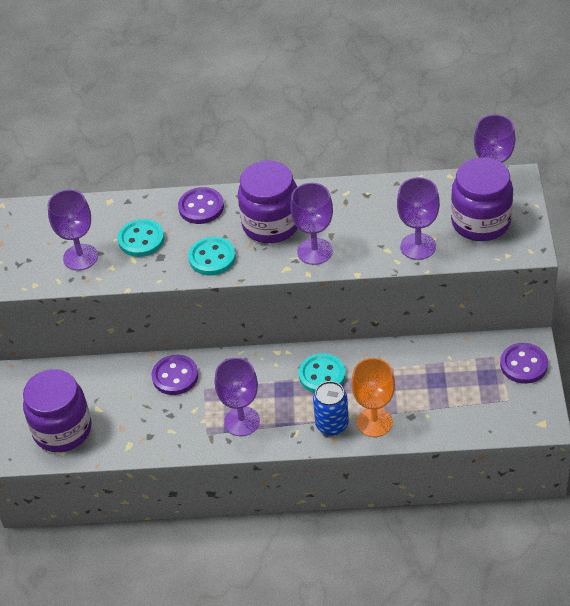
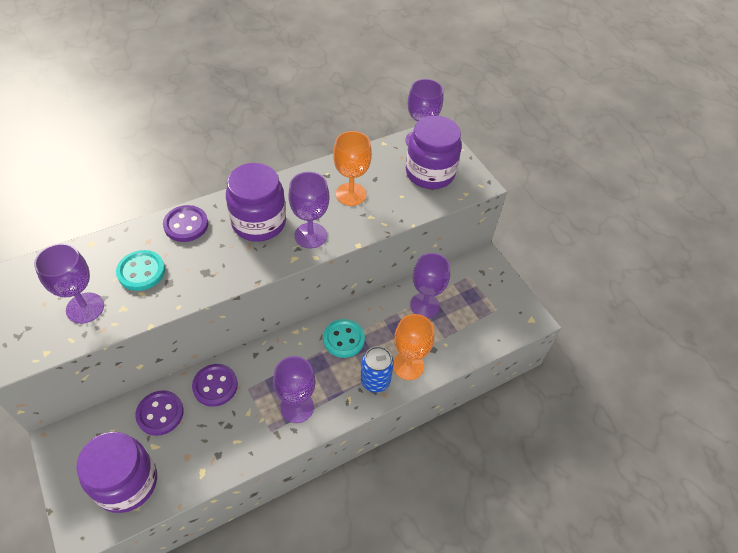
camera: 35 degrees left, 5 degrees up
(212, 258) = (220, 269): turquoise button -> none
(380, 221) = (351, 194): none -> orange goblet
(418, 246) = (393, 206): purple goblet -> purple goblet (424, 305)
(523, 365) = (490, 277): purple button -> purple button (160, 413)

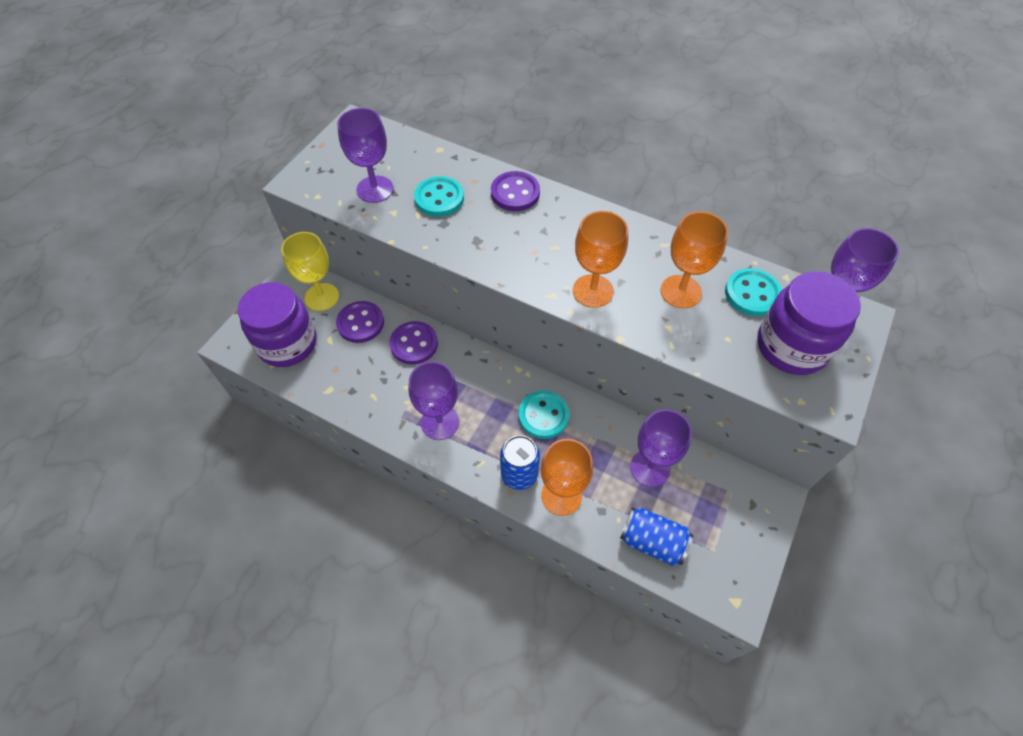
camera: 60 degrees right, 5 degrees up
(104, 430) = (321, 297): none -> yellow goblet
(259, 223) = (568, 241): purple jar -> none
(310, 235) = (593, 291): purple goblet -> orange goblet
(381, 165) = (752, 294): none -> turquoise button
(471, 336) = (652, 541): none -> blue can

